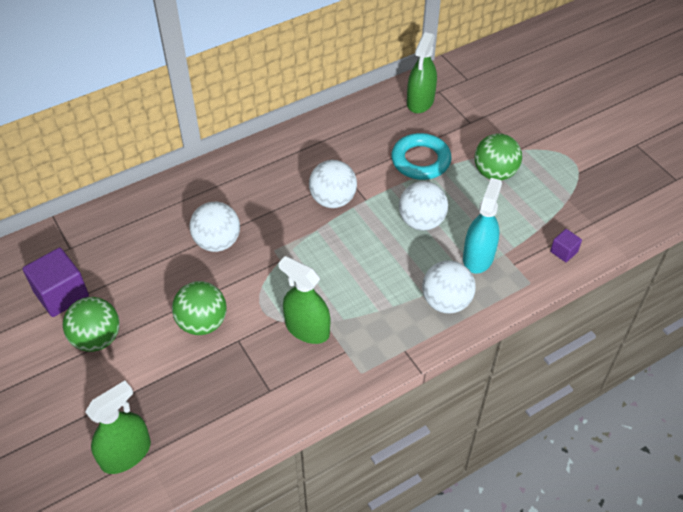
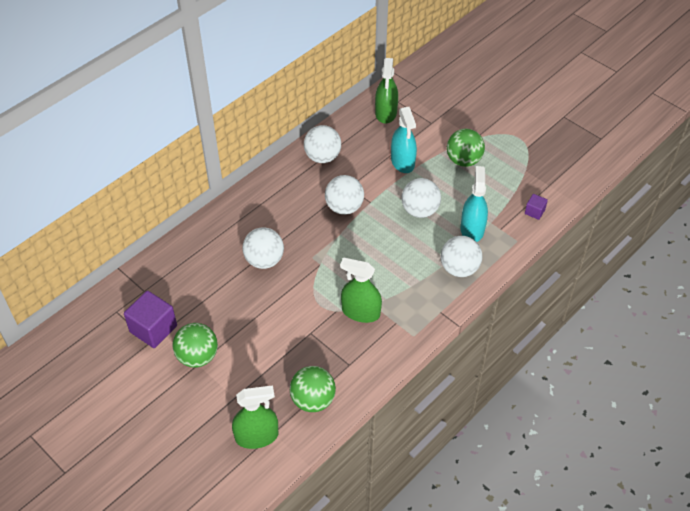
camera: 15 degrees left, 0 degrees up
(126, 454) = (256, 436): green spray bottle -> green spray bottle turned 45 degrees clockwise
(202, 323) = (277, 326): green ball -> green ball (313, 400)
(329, 137) = (322, 157): none -> white ball
(420, 160) = (402, 162): turquoise ring -> turquoise spray bottle

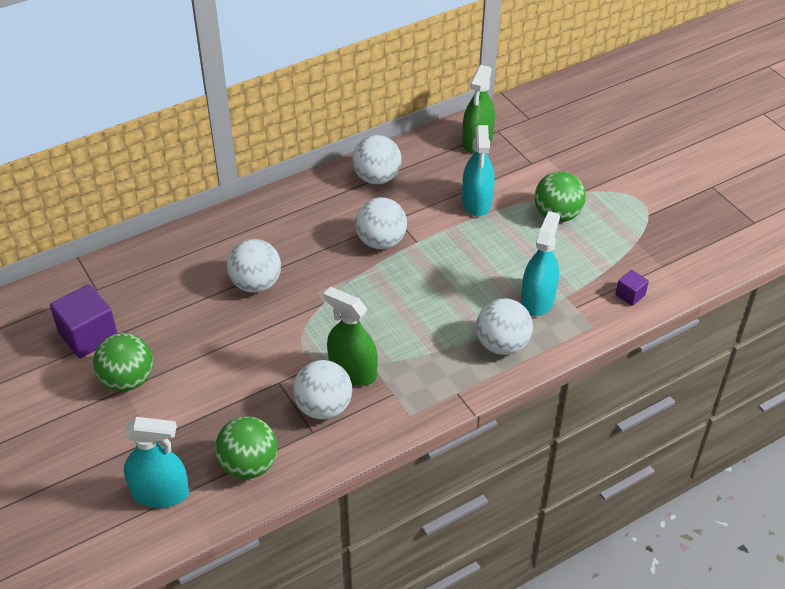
camera: 15 degrees right, 5 degrees down
(256, 436) = (160, 493): green spray bottle -> turquoise spray bottle
(420, 210) = (476, 264): white ball -> white ball (323, 407)

